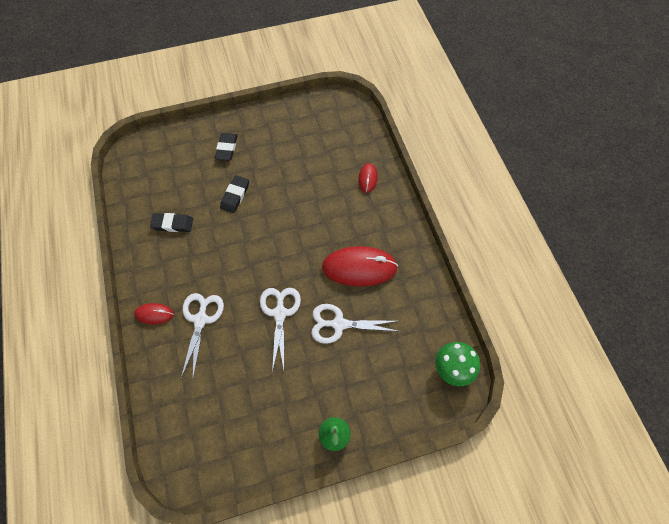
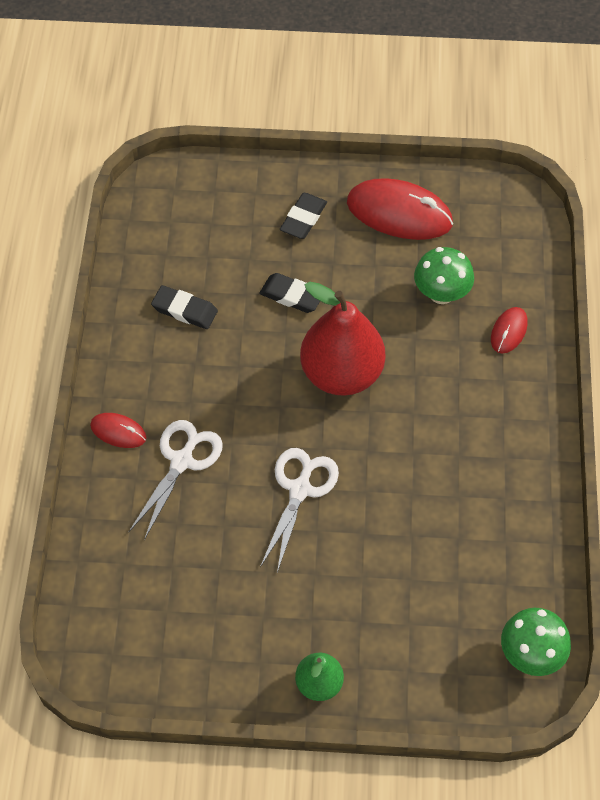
camera: 20 degrees right, 5 degrees down
(235, 195) = (292, 295): black eraser -> black eraser turned 75 degrees clockwise
(280, 233) = (341, 374): none -> red pear
(322, 168) = (441, 294): none -> green mushroom
(339, 324) = (382, 534): white scissors -> none
(359, 267) = (444, 462): red mouse -> red mouse (399, 213)

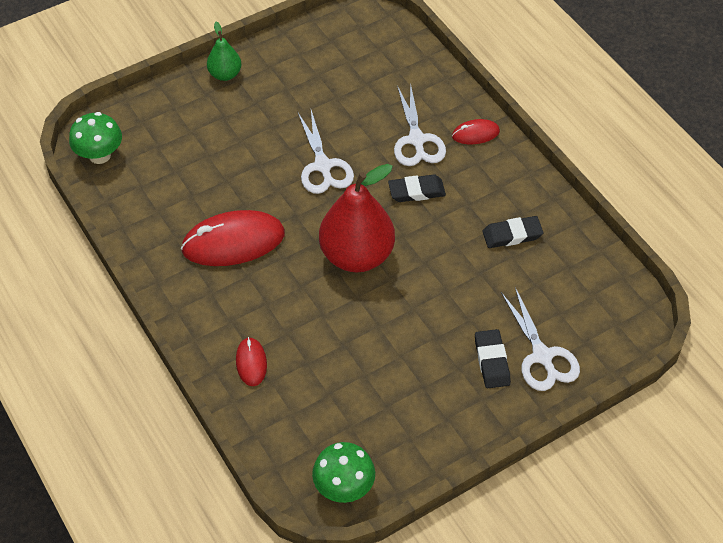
camera: 145 degrees right, 5 degrees down
(259, 199) = (542, 356): none -> white scissors
(292, 295) = (444, 292): black eraser -> black eraser (416, 191)
(399, 213) = (417, 415): red mouse -> red mouse (233, 242)
(441, 294) = (328, 363): green mushroom -> green mushroom (344, 487)

